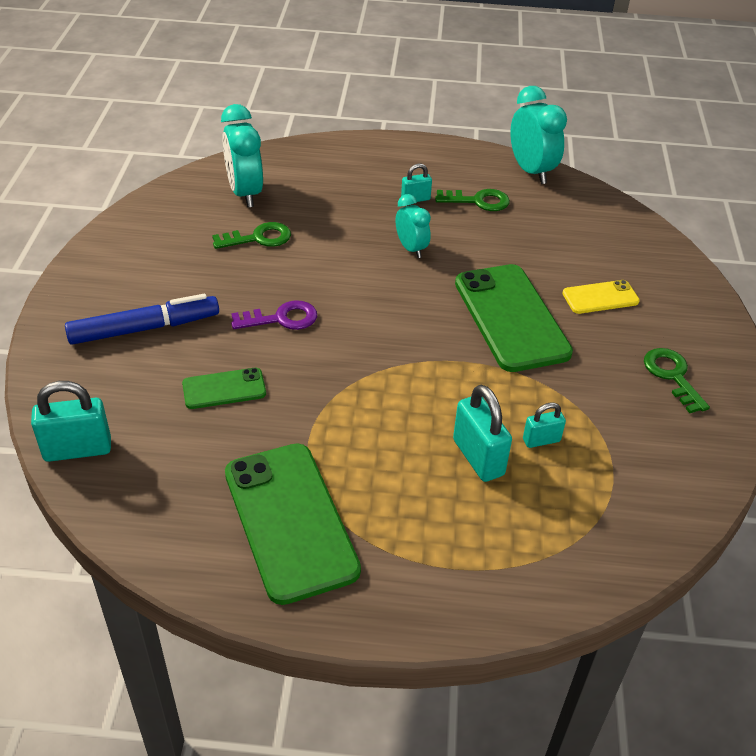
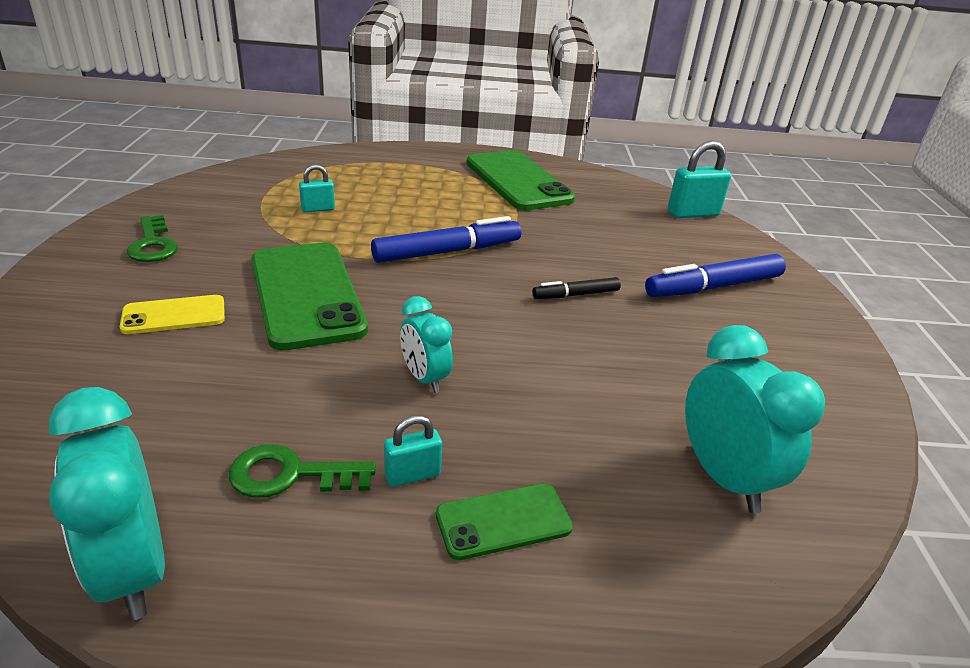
camera: 175 degrees right, 10 degrees down
(224, 389) = (603, 243): green phone -> green phone (503, 521)
(258, 238) = (653, 391): green key -> none
(281, 319) = (575, 295): purple key -> black marker
(393, 371) = (447, 252): none -> blue marker
(478, 457) = (376, 202): turquoise padlock -> none

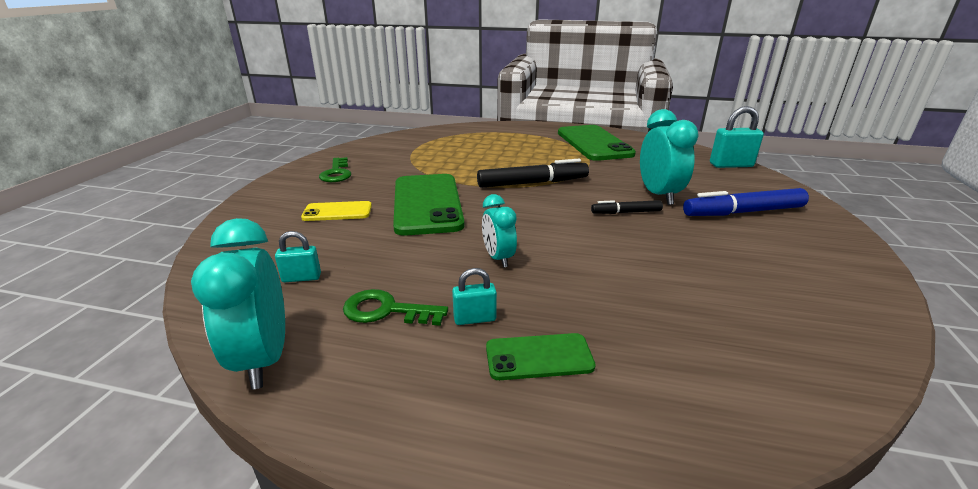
camera: 15 degrees right, 5 degrees down
(318, 209) = (448, 157): turquoise padlock -> turquoise padlock (301, 278)
(447, 252) = (533, 183): blue marker -> black marker
(723, 477) = (736, 344): turquoise clock -> turquoise clock (658, 195)

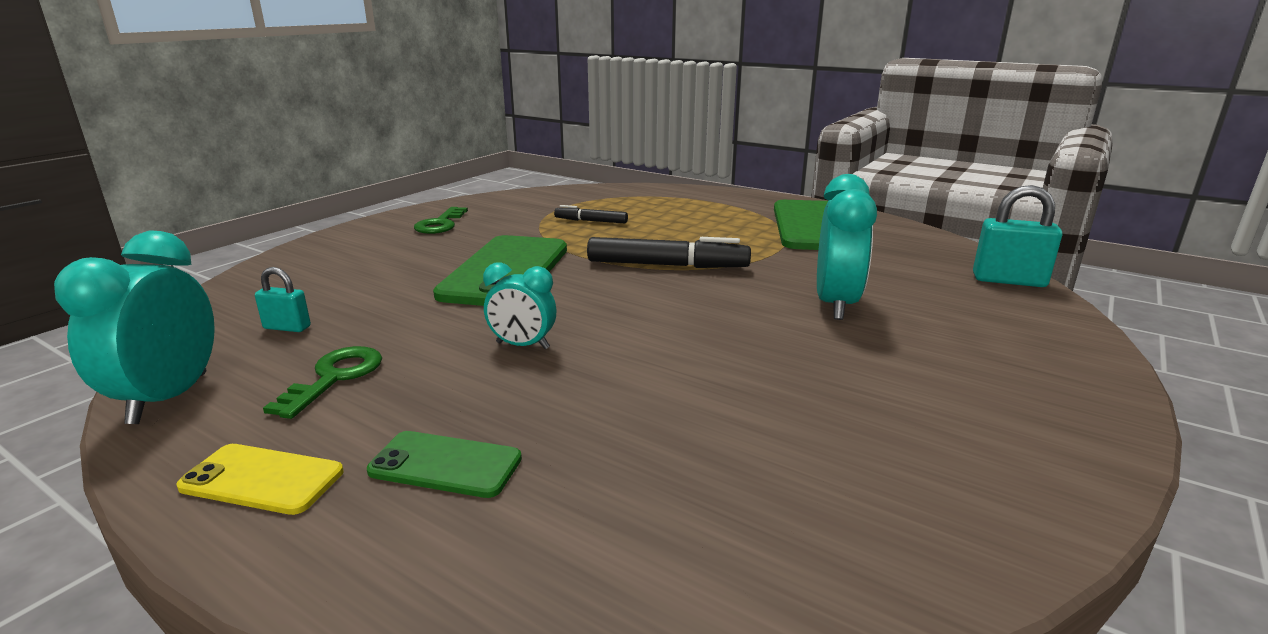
camera: 20 degrees right, 5 degrees down
(337, 212) = (396, 266): yellow phone -> yellow phone (262, 479)
(386, 310) = (335, 377): green key -> green key turned 75 degrees clockwise
(474, 319) = (419, 406): turquoise padlock -> none
(498, 258) = (522, 346): turquoise clock -> turquoise clock turned 75 degrees counterclockwise
(626, 212) = (759, 319): black marker -> black marker (591, 221)
(743, 212) = (950, 347): blue marker -> none

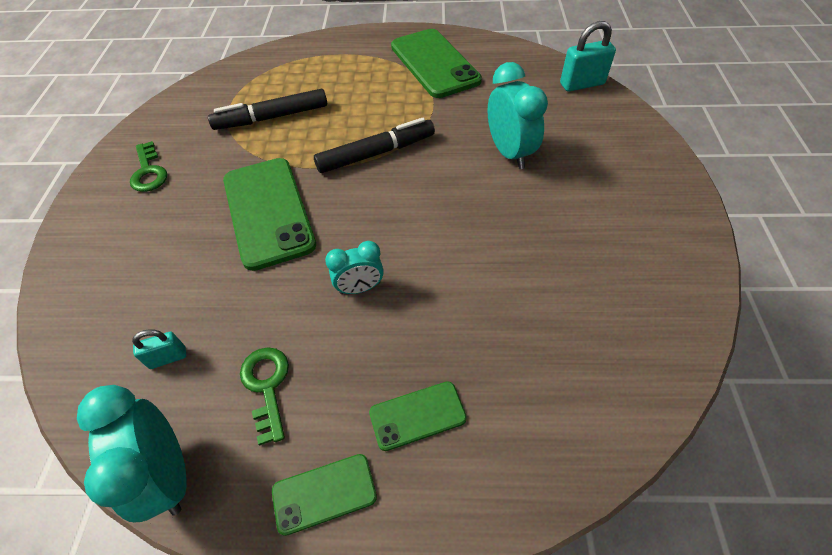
camera: 30 degrees left, 30 degrees up
(262, 479) = (324, 493): yellow phone -> green phone
(591, 221) = (271, 117): black marker -> black marker, size x1.81

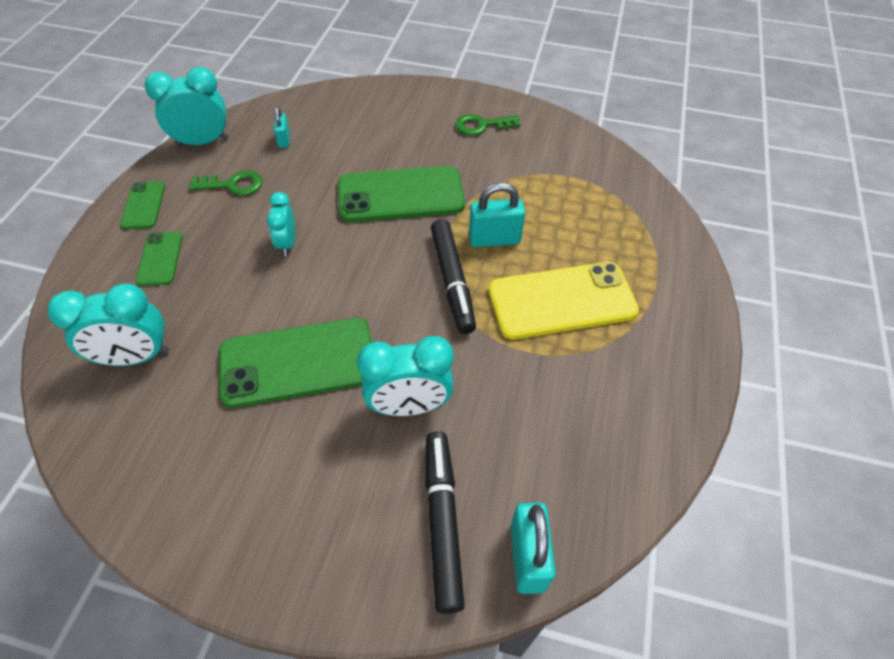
camera: 100 degrees right, 0 degrees up
(271, 117) = (538, 205): black marker -> black marker (442, 521)
(320, 137) = (494, 239): none -> turquoise padlock
(378, 93) = (562, 301): none -> yellow phone
(434, 63) = (617, 373): green phone -> green phone (298, 362)
(560, 369) = (135, 357): none -> turquoise clock

